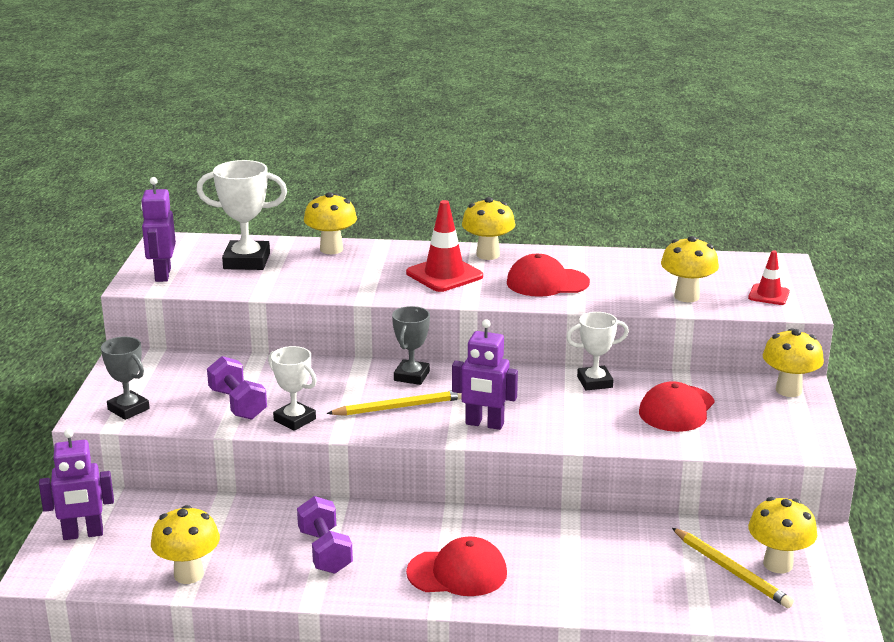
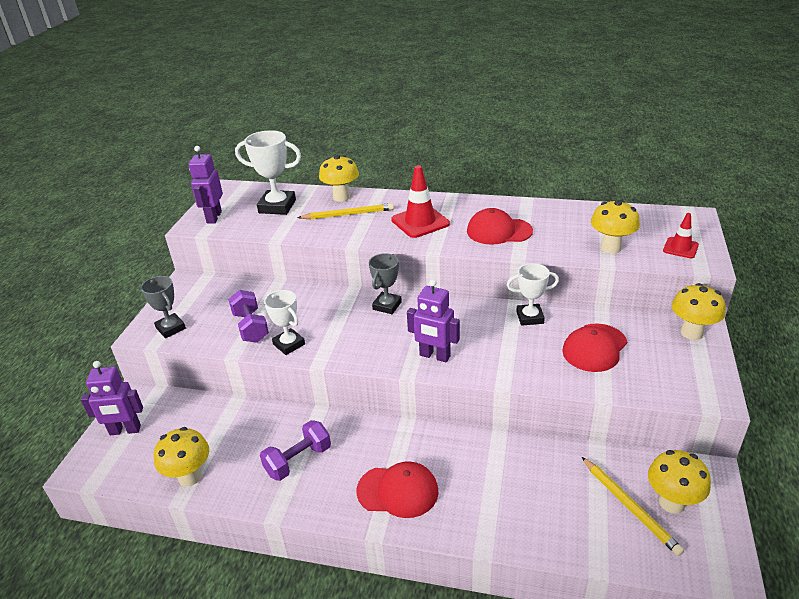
camera: 10 degrees right, 10 degrees up
(325, 551) = (298, 460): purple dumbbell -> purple dumbbell turned 60 degrees clockwise
(399, 407) = (371, 336): yellow pencil -> yellow pencil (348, 214)
(488, 255) = (457, 204): yellow mushroom -> none

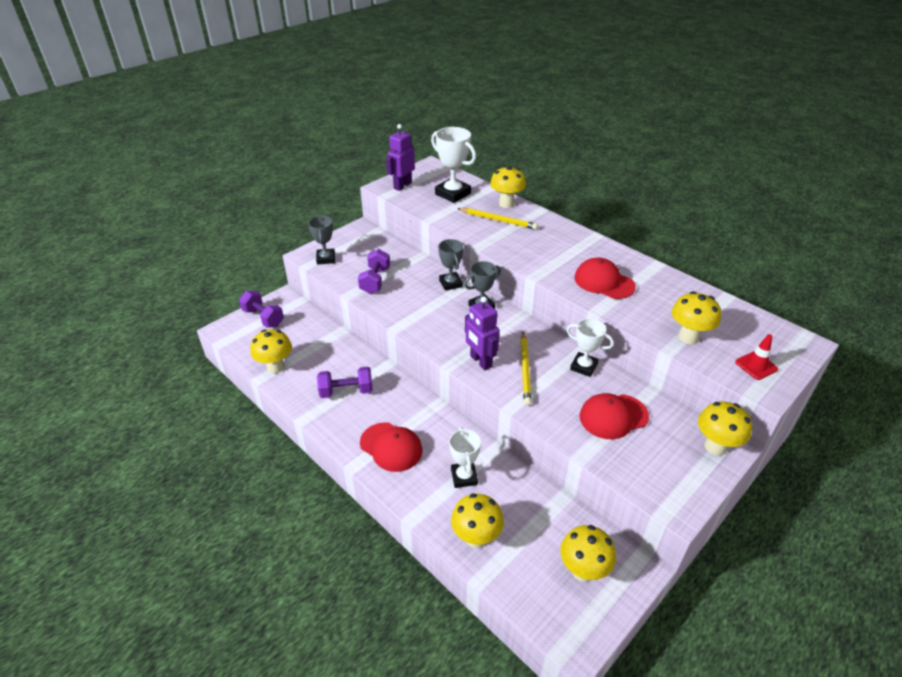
camera: 30 degrees right, 5 degrees up
(125, 430) = (263, 317): purple robot -> purple dumbbell
(289, 344) = (389, 304): white trophy -> white trophy (464, 477)
(335, 297) = (450, 283): none -> grey trophy
(420, 222) = (547, 248): red traffic cone -> none
(559, 530) = (476, 538): none -> yellow mushroom
(629, 507) = (546, 553): yellow pencil -> yellow pencil (525, 369)

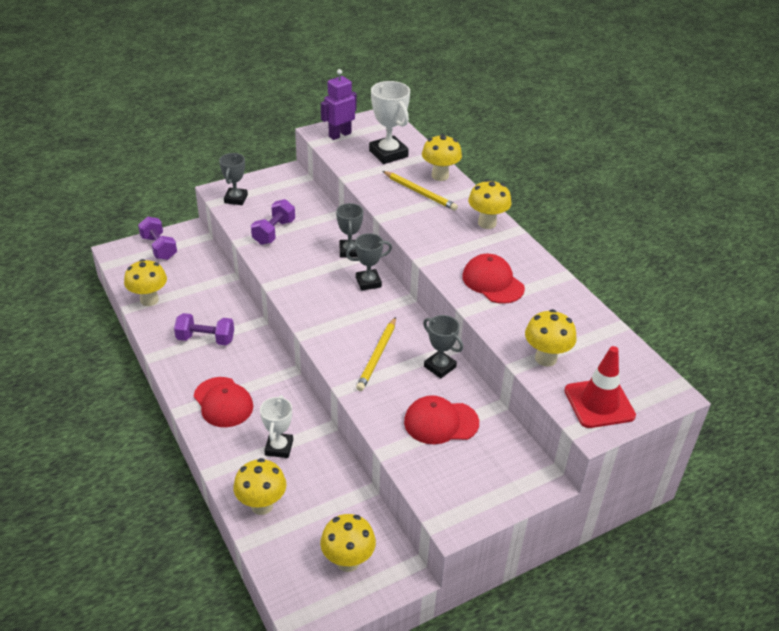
camera: 15 degrees right, 0 degrees up
(480, 361) = (337, 337): purple robot -> none
(583, 367) = (440, 367): white trophy -> grey trophy
(715, 446) = (529, 477): yellow mushroom -> yellow mushroom (487, 223)
(756, 366) = (599, 403): red traffic cone -> red traffic cone, size x1.69

